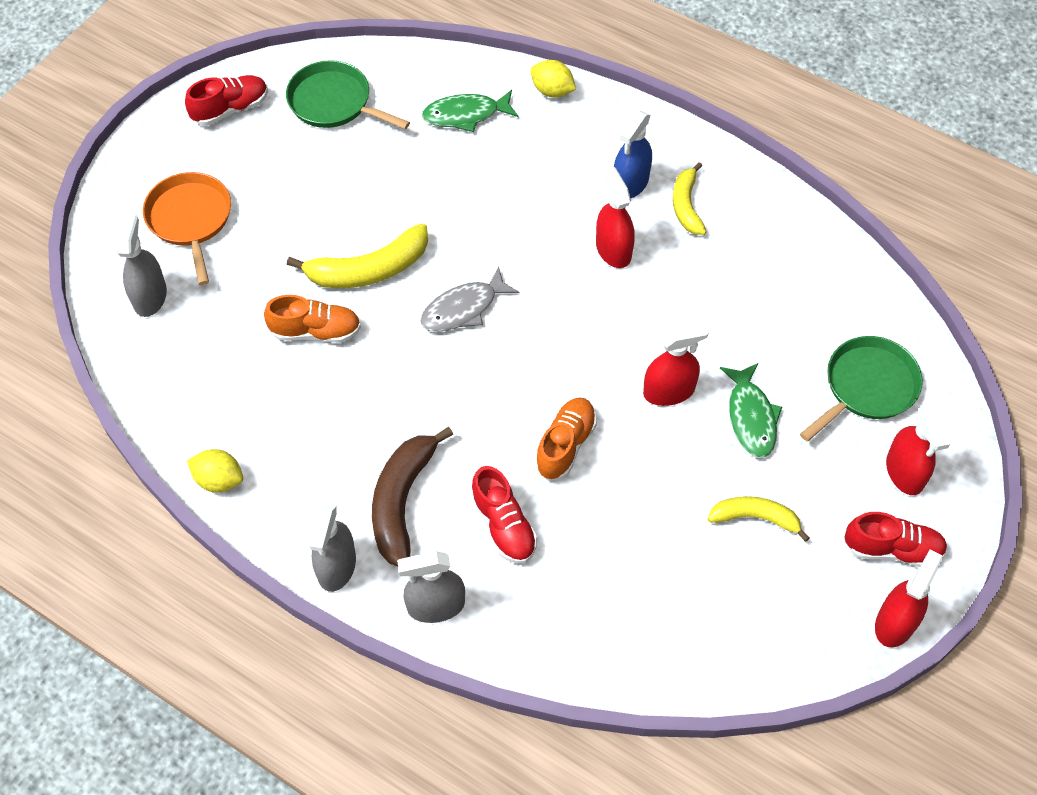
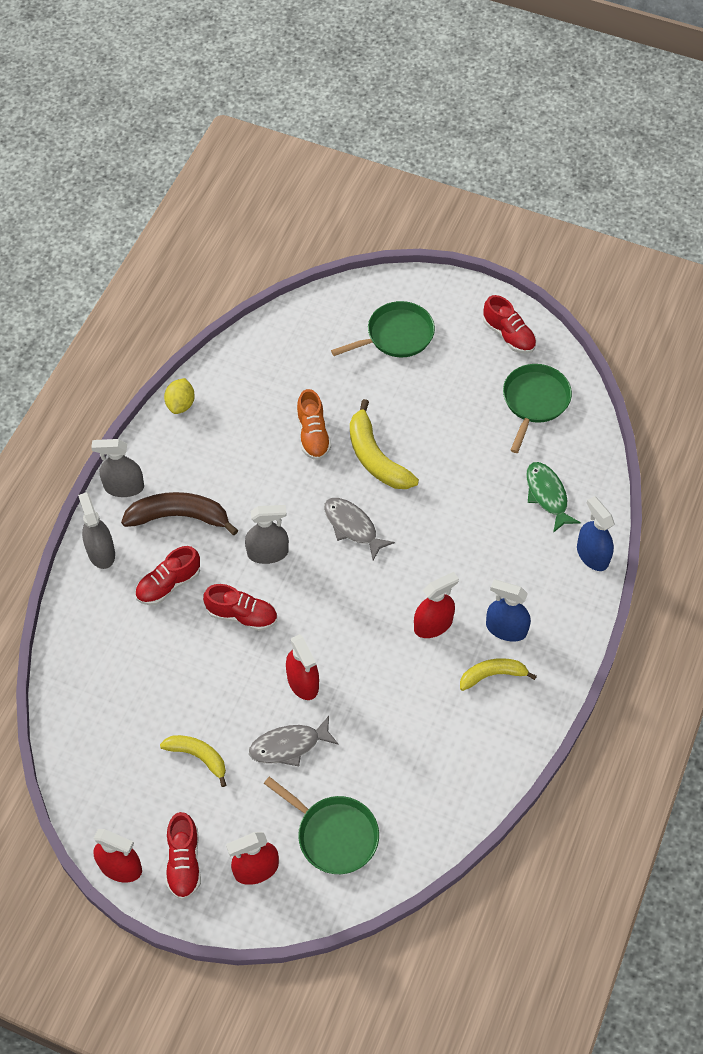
camera: 80 degrees right, 0 degrees up
(150, 297) = (323, 328): grey spray bottle -> grey spray bottle (267, 553)
(190, 219) = (396, 335): orange pan -> green pan
(552, 91) = (592, 555): yellow lemon -> blue spray bottle
(565, 445) = (242, 615): orange shoe -> red shoe
(751, 417) = (289, 745): green fish -> grey fish
(755, 518) = (198, 756): yellow banana -> yellow banana turned 60 degrees counterclockwise

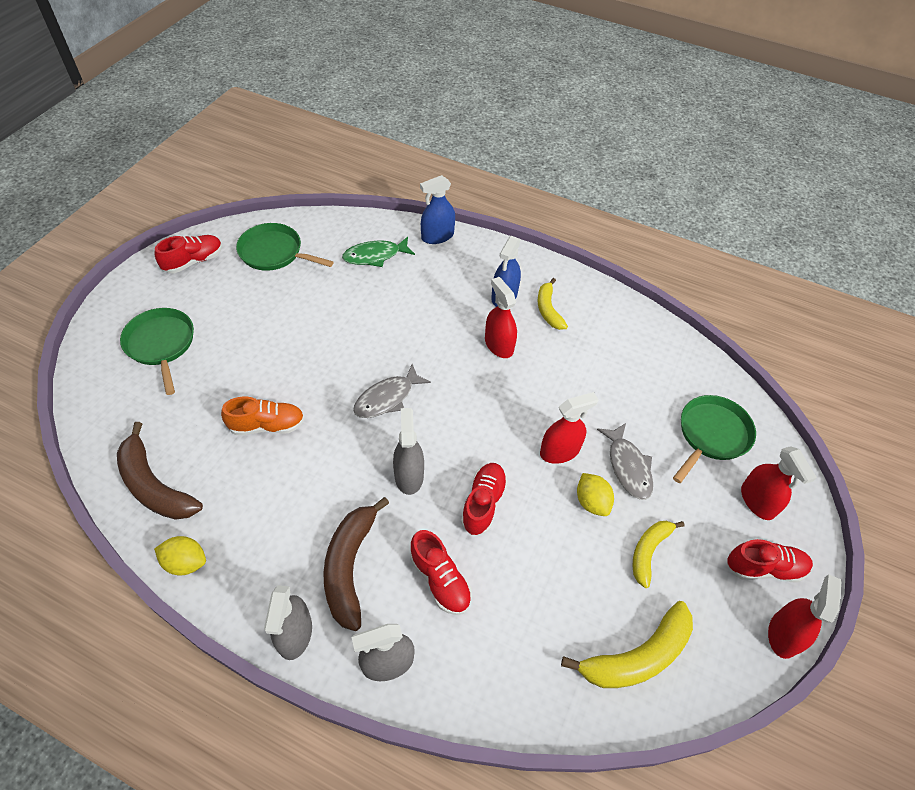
camera: 90 degrees left, 5 degrees down
(247, 367) = (154, 486): none -> brown banana
(248, 709) = (591, 502): none -> yellow lemon
(376, 458) = (309, 373): yellow banana -> yellow banana (637, 656)

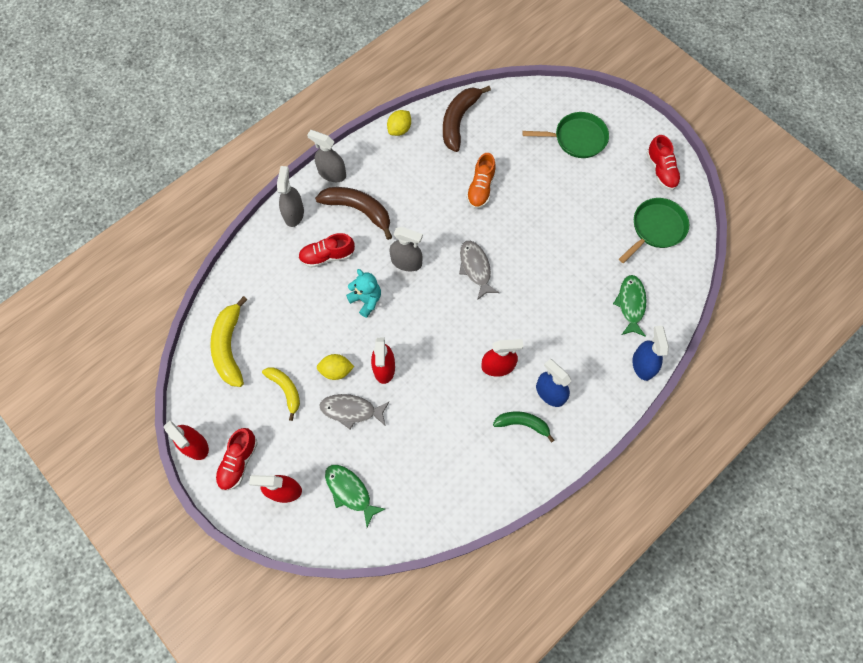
camera: 115 degrees right, 15 degrees up
(154, 486) = (458, 121): brown banana -> brown banana turned 45 degrees counterclockwise
(483, 503) = (366, 300): red shoe -> turquoise teddy bear
(548, 310) = (522, 424): yellow banana -> green banana
(711, 435) = (350, 491): green pan -> green fish

